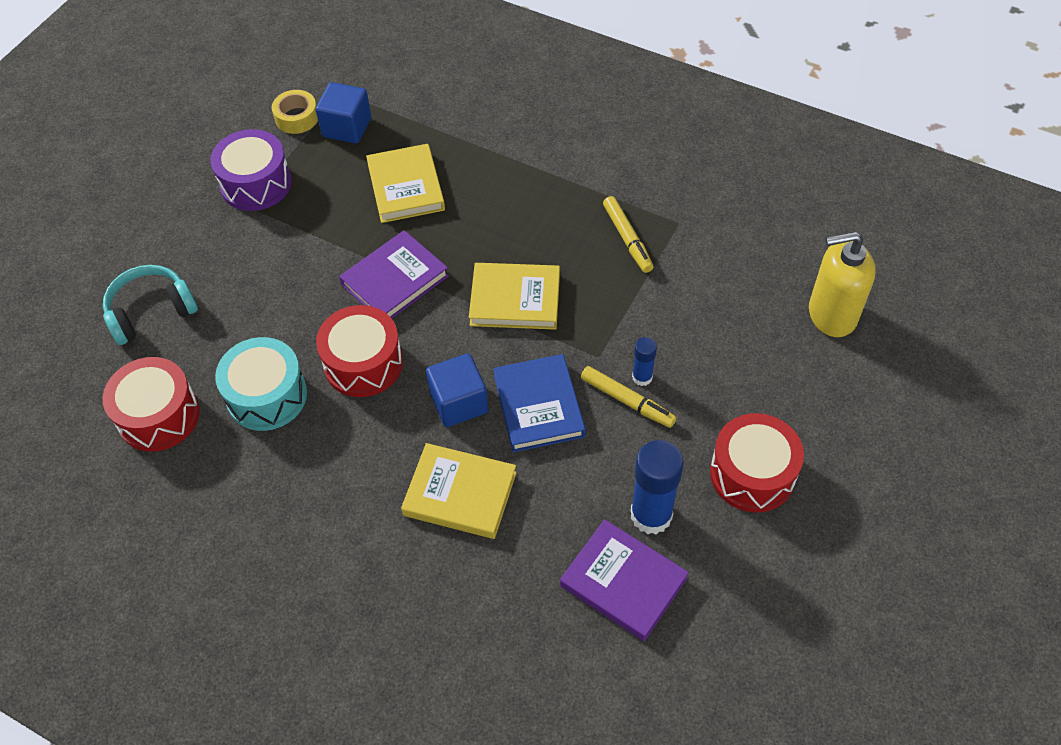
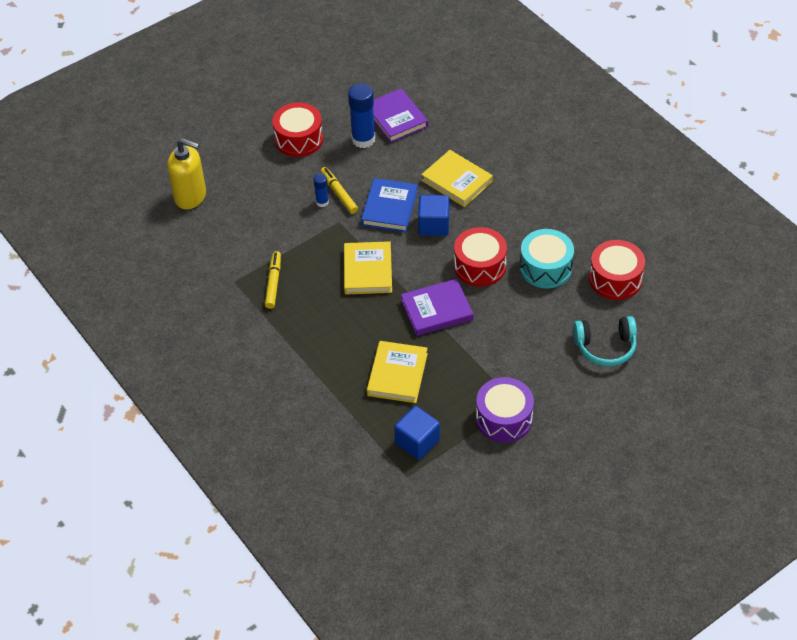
camera: 155 degrees left, 5 degrees down
(297, 118) = (452, 466): yellow tape -> none
(515, 299) = (367, 271): yellow book -> yellow book turned 60 degrees clockwise

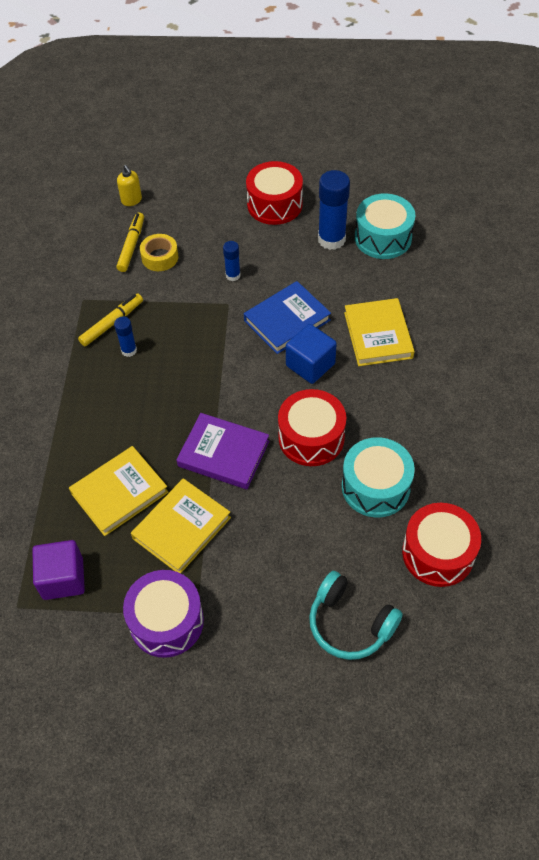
camera: 40 degrees right, 5 degrees up
(190, 196) = (131, 200): yellow soap dispenser -> yellow soap dispenser, size x0.51
(257, 221) = (160, 257): none -> yellow tape
(305, 291) = (129, 350): none -> blue glue stick
(339, 193) = (256, 277): yellow marker -> yellow marker (131, 246)
(367, 271) = (203, 368): yellow book -> yellow book (181, 528)
(396, 118) = (383, 238): purple book -> turquoise drum
(417, 442) = (63, 578): blue cube -> purple cube

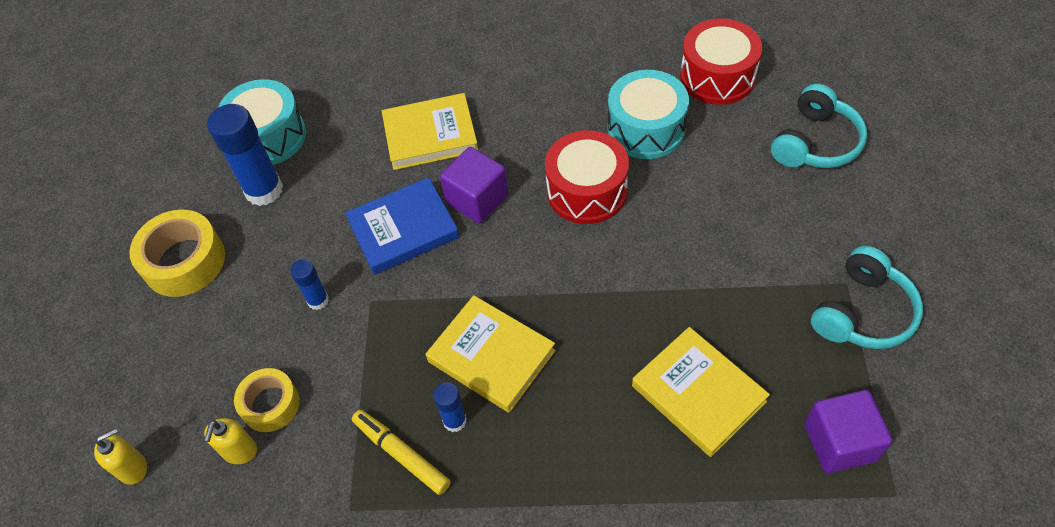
camera: 90 degrees left, 0 degrees up
(131, 246) = (240, 451): yellow marker -> yellow soap dispenser
(166, 621) = (863, 312): purple drum -> turquoise headphones
(181, 528) = (736, 313): yellow book -> yellow book (491, 356)
(223, 454) = (621, 279): purple book -> none
(274, 204) = (184, 261): red drum -> yellow tape
(287, 320) = (403, 229): blue book -> blue book turned 75 degrees counterclockwise
(310, 365) = (477, 199): blue cube -> purple cube

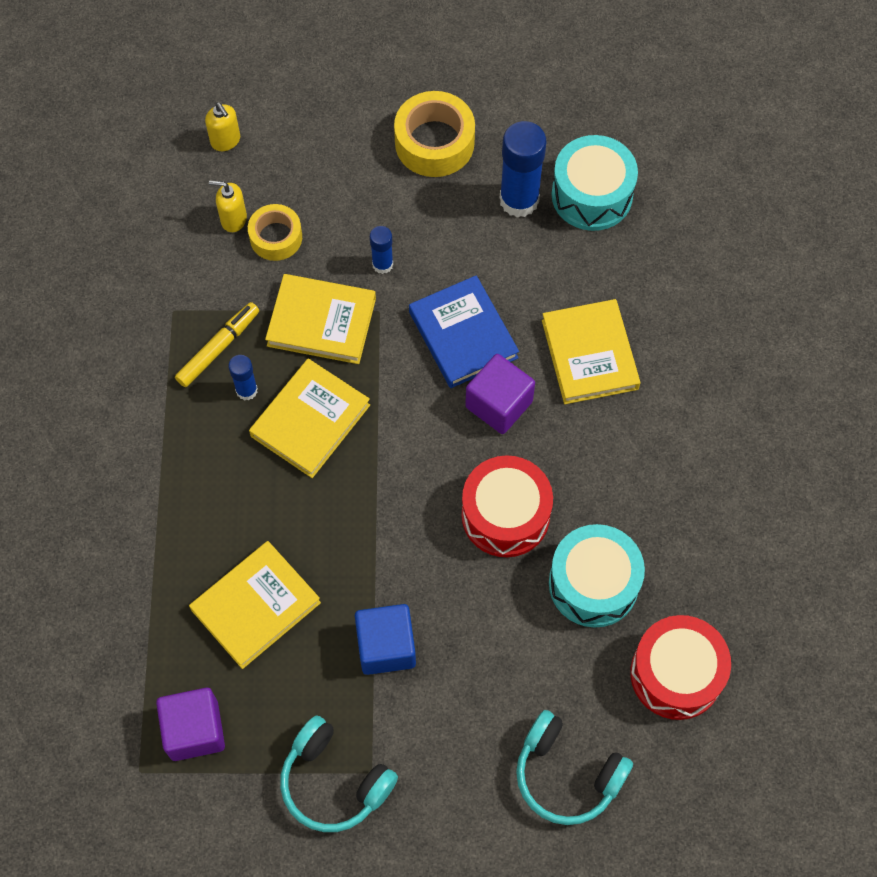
camera: 85 degrees right, 10 degrees up
(378, 352) = (321, 322): none -> yellow book
(724, 277) = (386, 646): none -> blue cube

